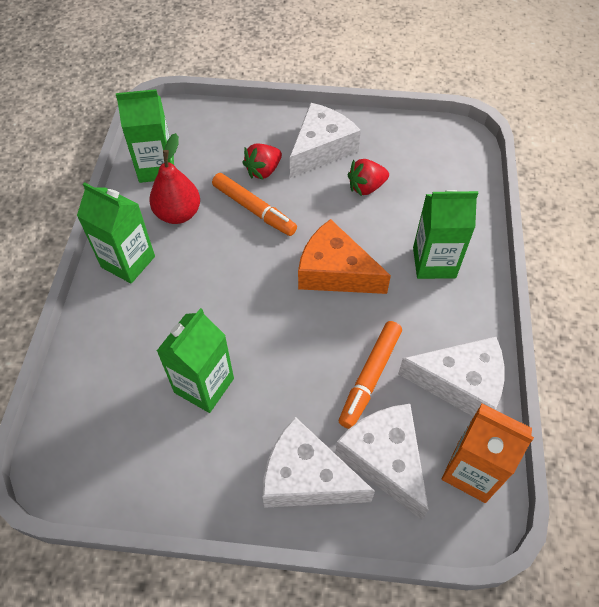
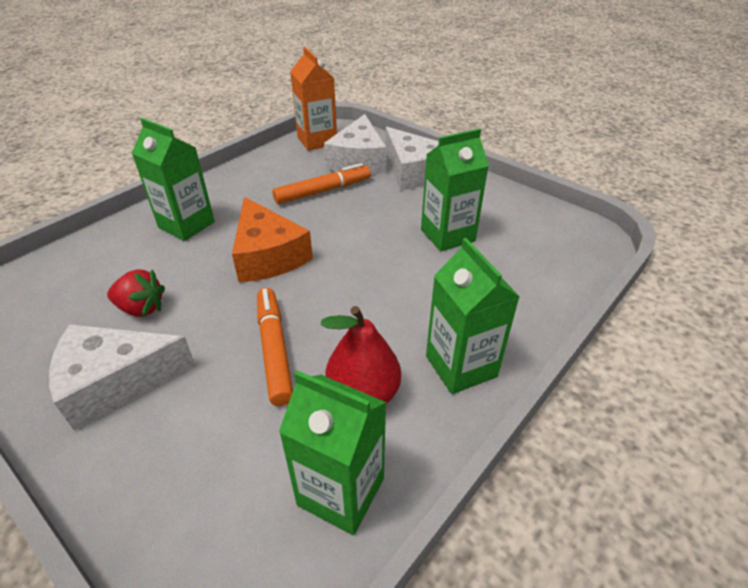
camera: 145 degrees left, 15 degrees down
(263, 171) = (212, 393): red strawberry -> none
(460, 383) = (272, 167): white cheese -> none

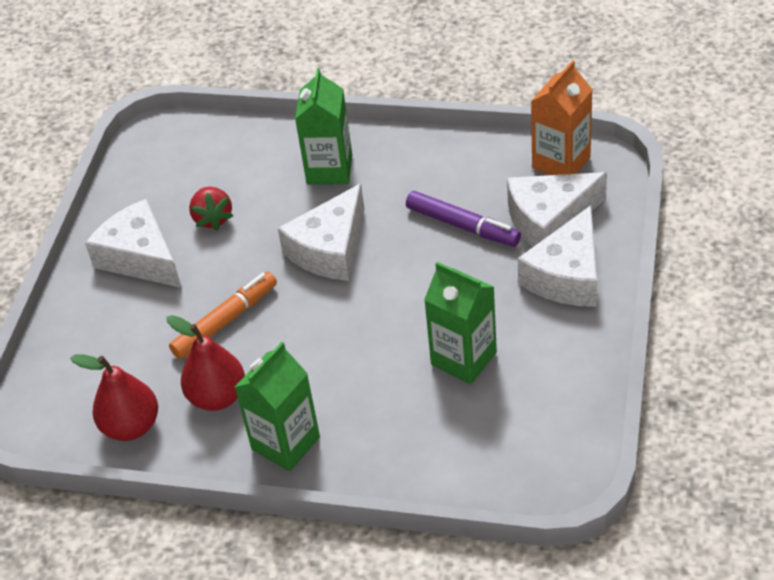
camera: 65 degrees right, 5 degrees up
(268, 255) = (330, 249): orange cheese -> white cheese
(322, 191) = (462, 225): orange marker -> purple marker
(341, 491) = (131, 426): green carton -> red pear

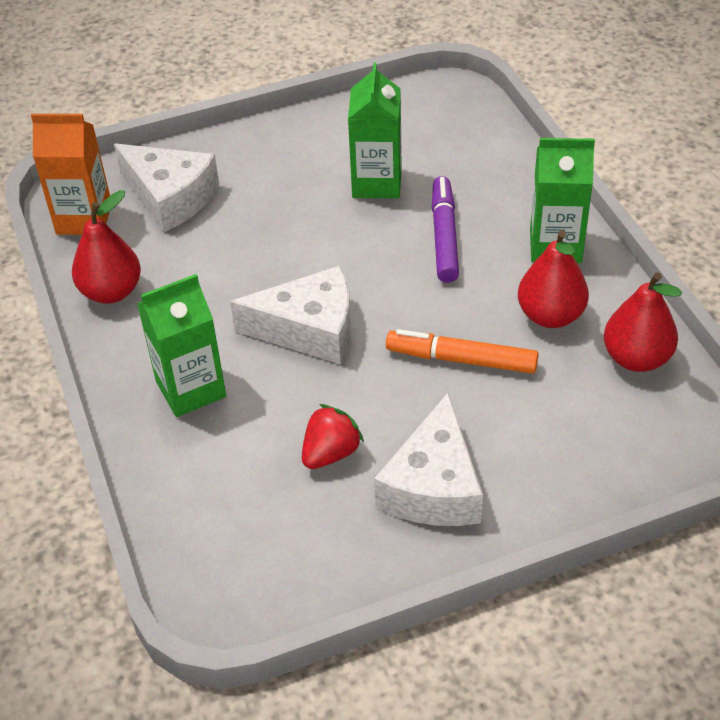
camera: 125 degrees left, 0 degrees up
(461, 156) = (111, 292): none -> red pear
(462, 225) = (214, 250): purple marker -> purple marker (444, 237)
(567, 275) = (236, 161): white cheese -> none

